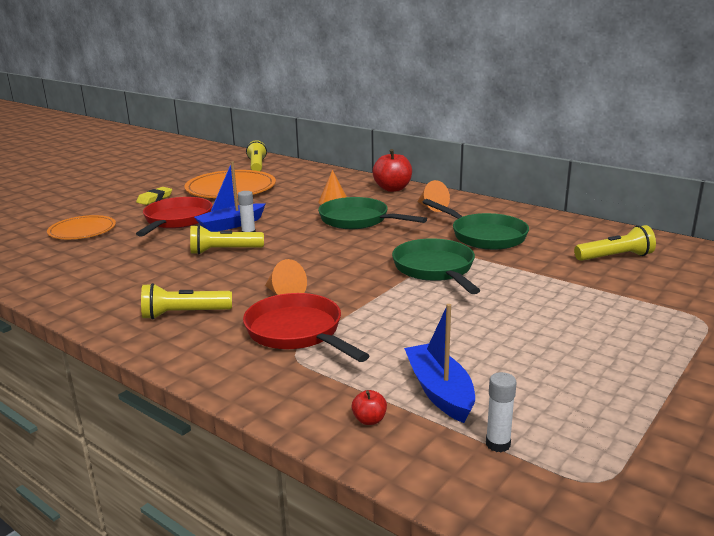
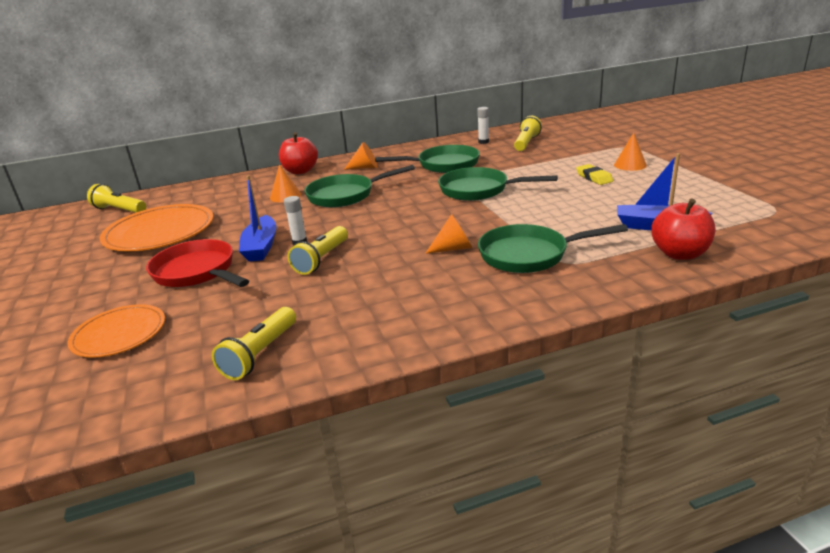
camera: 55 degrees left, 5 degrees up
(155, 199) = (102, 276): yellow eraser -> yellow eraser (594, 177)
(184, 314) = (439, 298): yellow flashlight -> yellow flashlight (260, 354)
(297, 332) = (529, 255): red pan -> green pan
(369, 420) = (679, 254): red apple -> red apple, size x2.22
(498, 444) = (729, 224): white glue stick -> white glue stick (483, 142)
(631, 335) = (630, 165): none -> orange cone

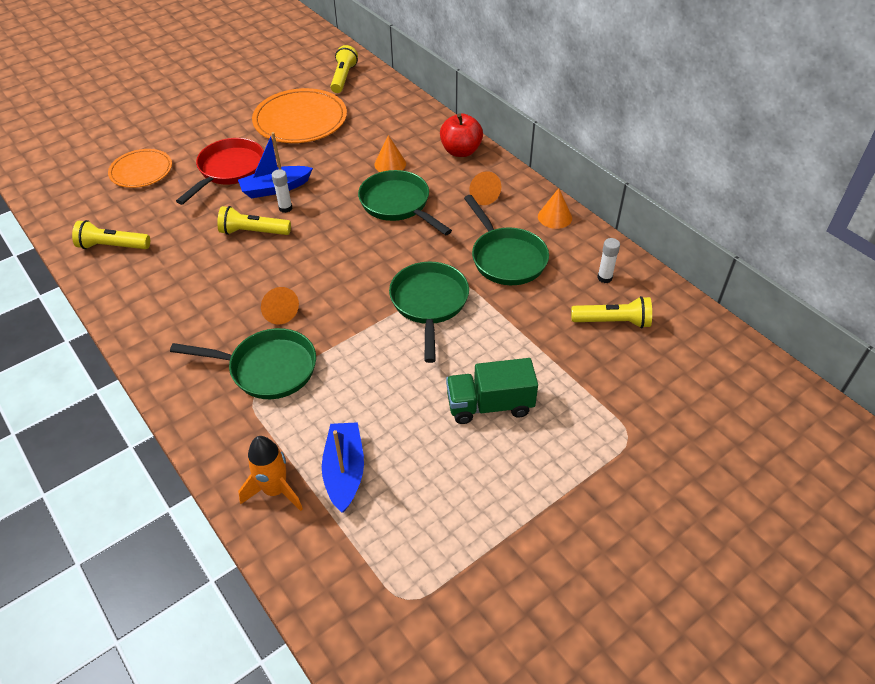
camera: 70 degrees right, 20 degrees up
(529, 255) = (267, 368): green pan -> green pan turned 120 degrees clockwise
(594, 177) = (490, 405): yellow eraser -> green truck
(630, 165) = (547, 441): orange cone -> orange cone (554, 217)
(679, 254) = (275, 490): red apple -> orange rocket

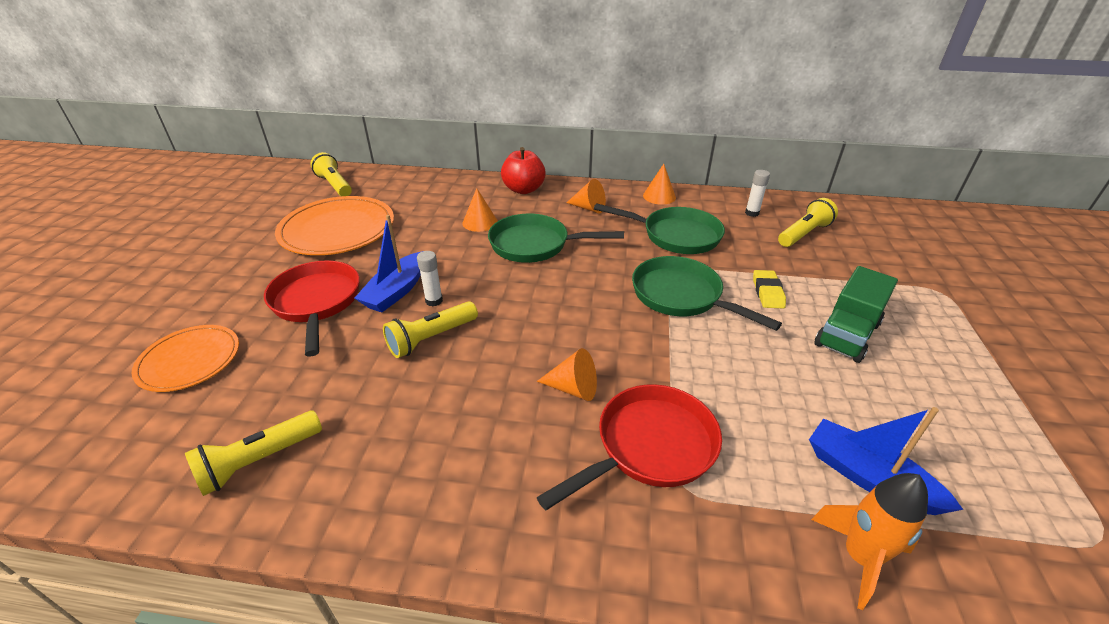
camera: 45 degrees left, 10 degrees down
(267, 368) = (649, 446): green pan -> red pan
(492, 342) = (767, 292): none -> yellow eraser

